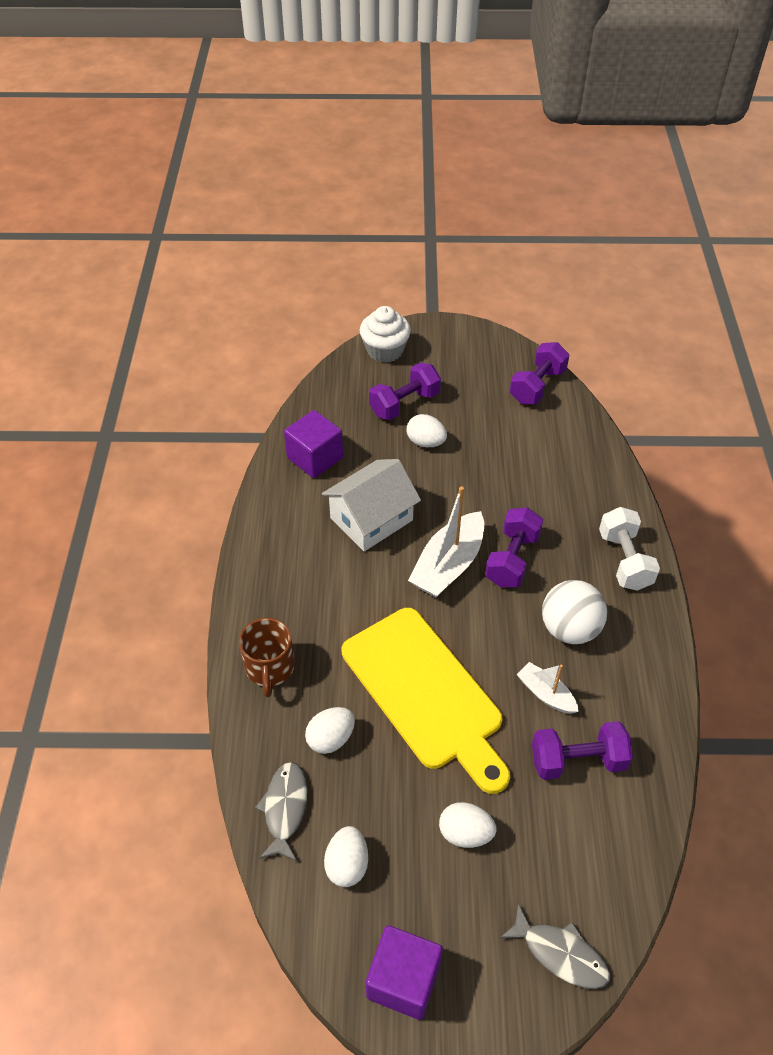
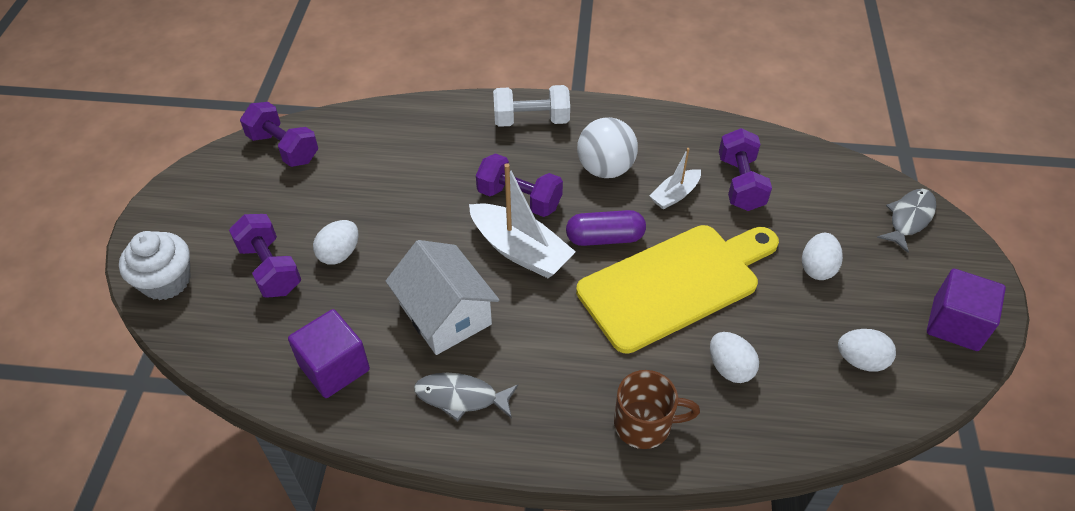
camera: 85 degrees left, 0 degrees up
(285, 809) = (811, 412): grey fish -> grey fish (461, 397)
(474, 632) = (605, 238): none -> purple capsule

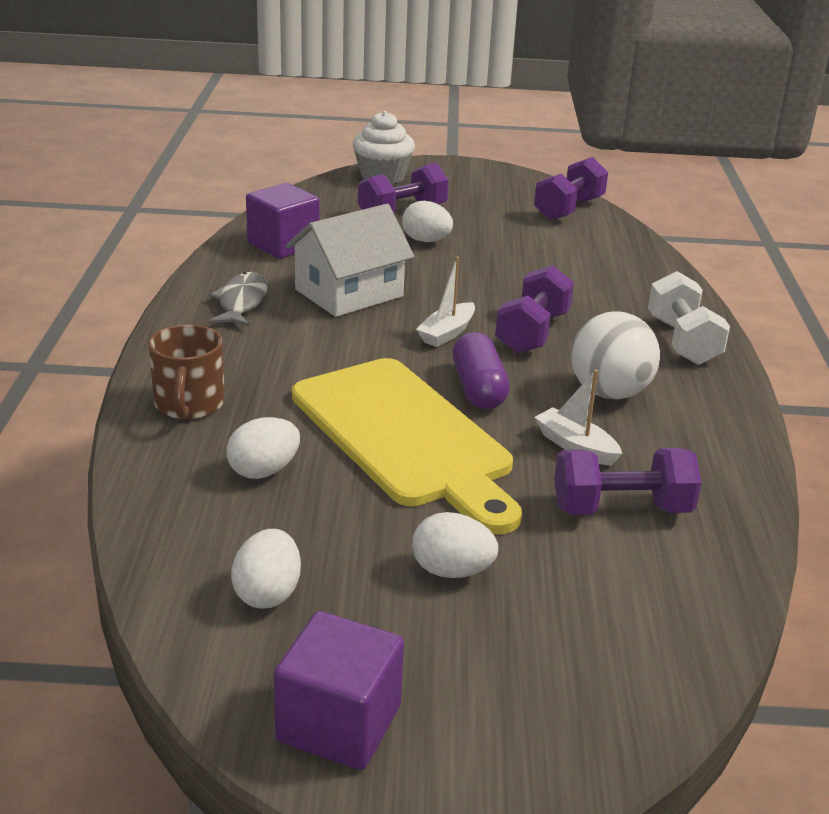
camera: 85 degrees right, 20 degrees down
(520, 250) = (447, 333): white boat -> white boat, size x0.56
(909, 218) = (595, 706): grey fish -> none

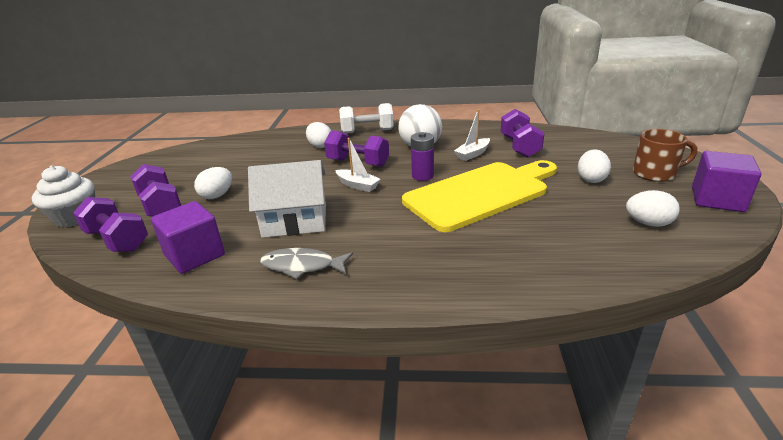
camera: 85 degrees left, 0 degrees up
(189, 405) = (468, 273): brown mug -> brown mug (655, 173)
(264, 471) = (537, 234): white egg -> white egg (320, 146)
(349, 293) = (295, 220): white house -> white house turned 60 degrees counterclockwise
(478, 388) = (422, 176): purple capsule -> purple battery
(568, 209) = (191, 153): purple dumbbell -> purple dumbbell (117, 240)

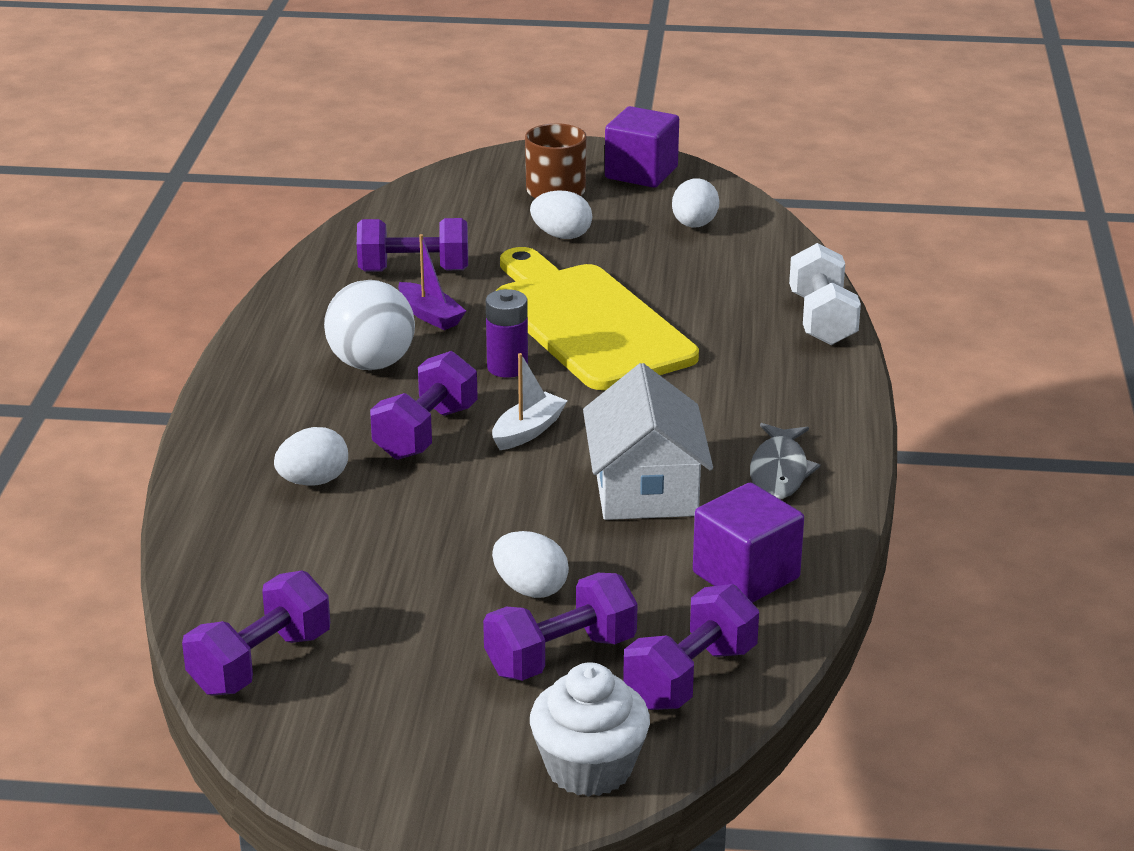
camera: 90 degrees left, 0 degrees up
(199, 151) = (260, 663): none -> purple dumbbell
(367, 131) = (250, 423): white dumbbell -> white dumbbell (822, 320)
(472, 154) = (430, 315): white boat -> purple boat

